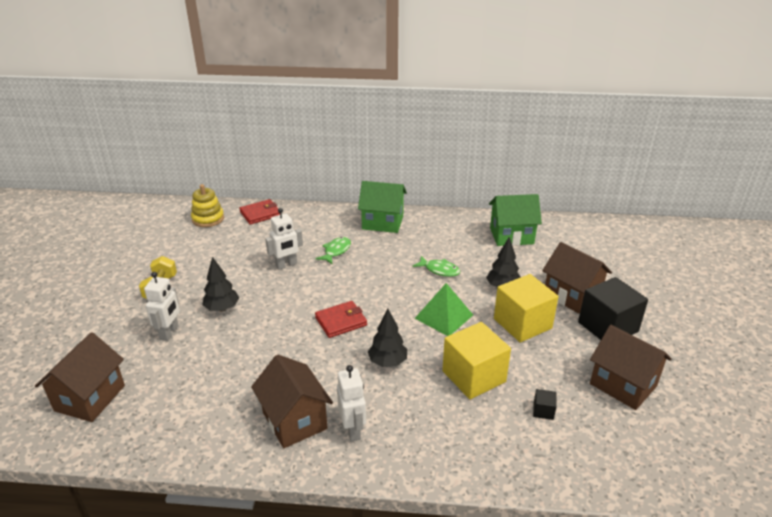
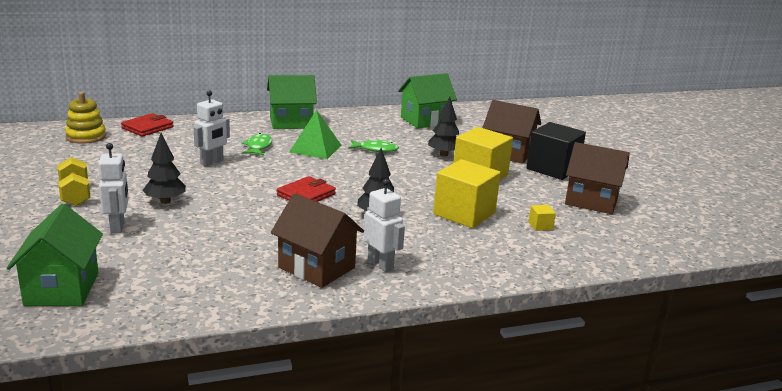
camera: 25 degrees left, 10 degrees down
(90, 398) = (62, 289): brown house -> green house
(444, 316) = (405, 179): green pyramid -> green pyramid (315, 148)
(543, 411) = (540, 226): black cube -> yellow cube

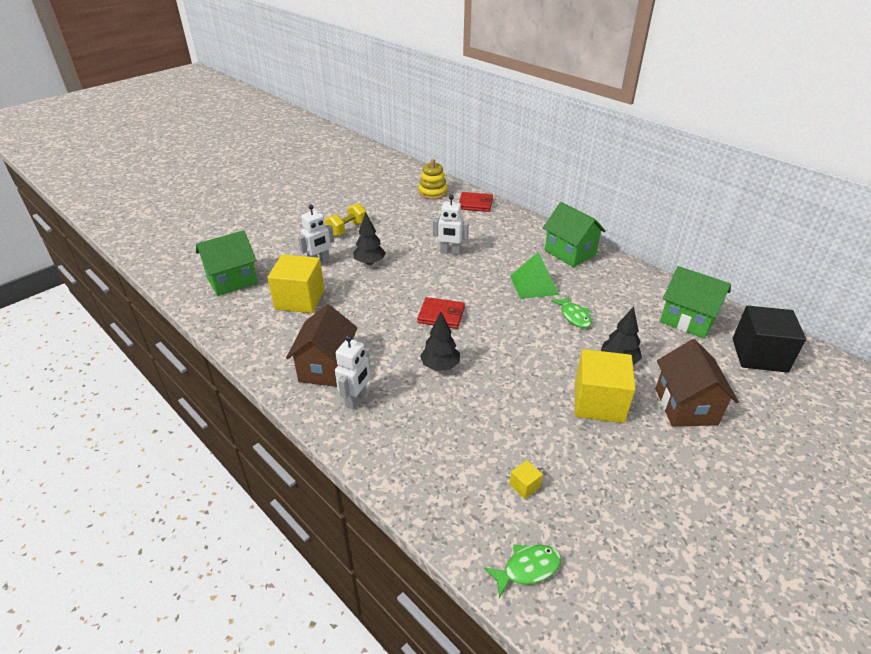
camera: 65 degrees right, 15 degrees up
(258, 147) = (501, 259): green fish -> green fish (527, 569)
(464, 213) = (497, 419): yellow cube -> yellow cube (300, 299)
(552, 169) = (690, 456): black cube -> black cube (759, 355)
(591, 201) = (636, 517): brown house -> none

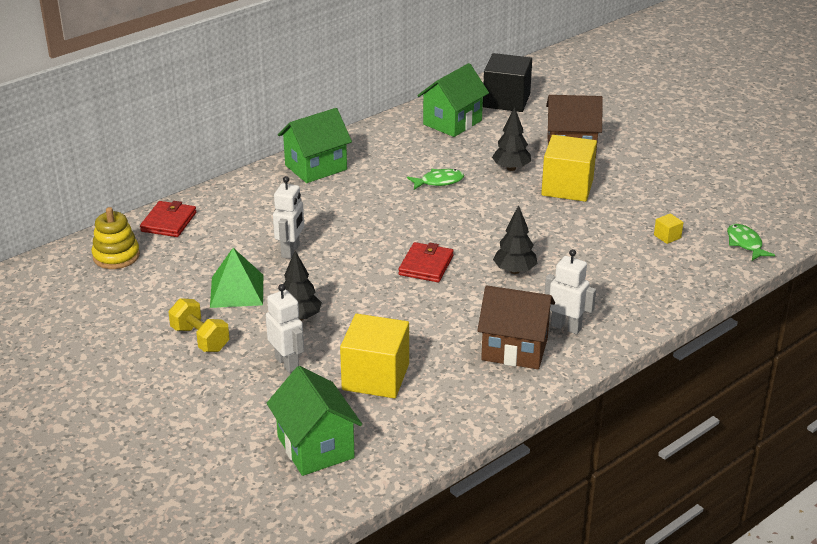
camera: 85 degrees left, 5 degrees down
(534, 285) = (377, 199): green pyramid -> green pyramid (237, 291)

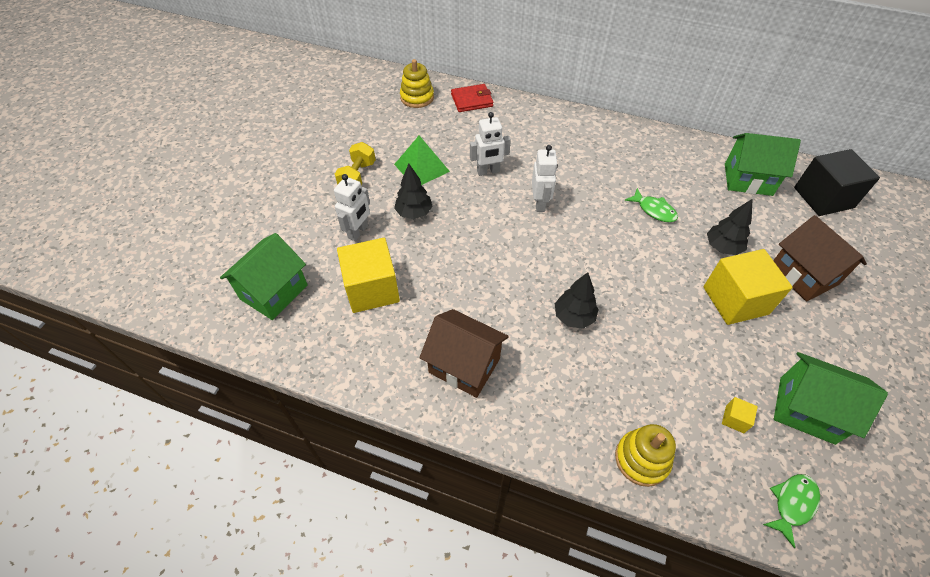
camera: 60 degrees right, 20 degrees up
(316, 167) = (602, 135): green house -> green house (806, 410)
(426, 265) = (533, 255): red wallet -> none
(514, 349) = (464, 365): brown house -> brown house turned 45 degrees counterclockwise
(566, 327) = (522, 391): white robot -> white robot (540, 203)
(669, 292) = (642, 459): none -> yellow stacking toy

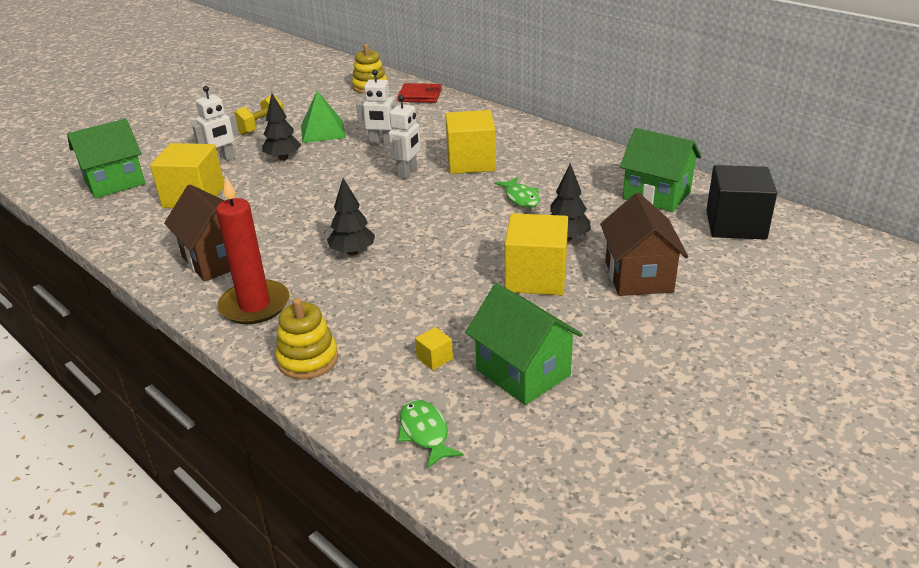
camera: 25 degrees right, 20 degrees down
(545, 411) = (255, 305): none -> red candle
(581, 176) = (471, 162): none -> yellow cube
(792, 504) = (425, 433): green fish -> green fish turned 90 degrees counterclockwise

